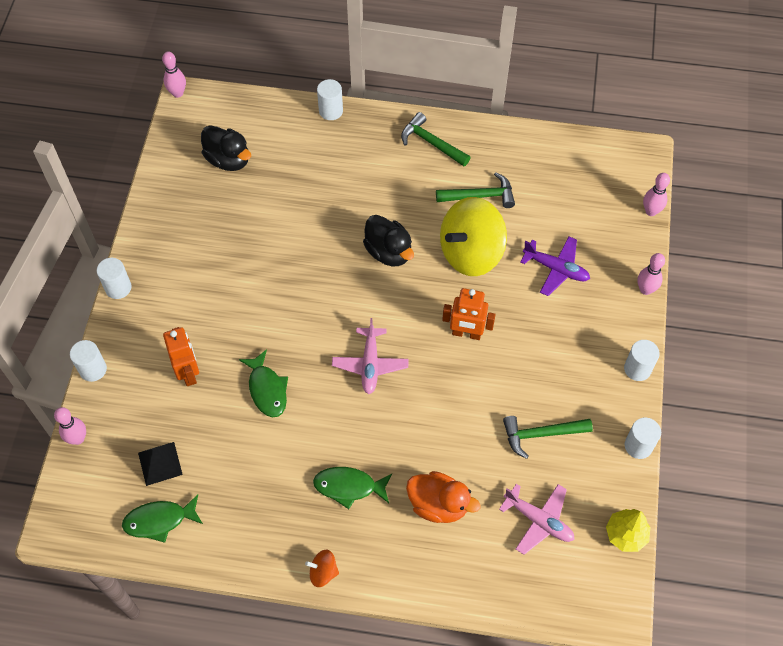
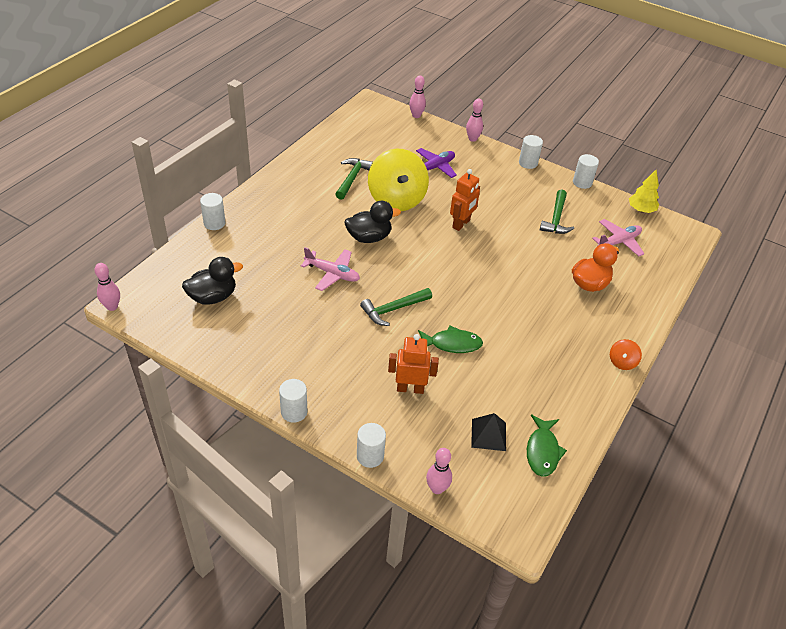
camera: 70 degrees left, 15 degrees down
(349, 487) = (557, 325): green fish -> none
(370, 364) = (460, 279): pink plane -> pink plane (332, 274)
(431, 143) = (288, 184): green hammer -> green hammer (393, 309)

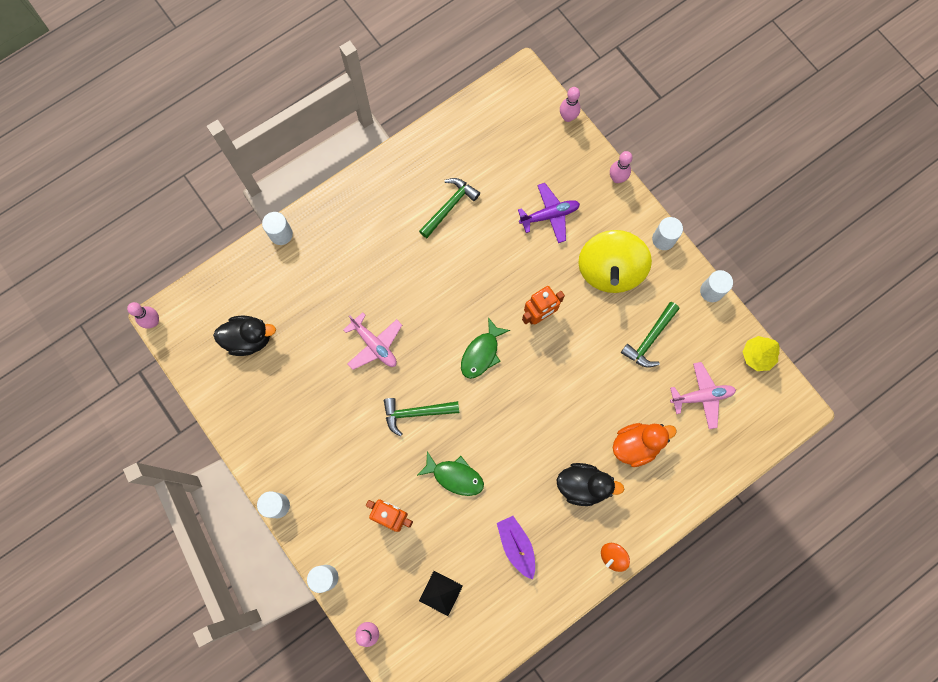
camera: 25 degrees right, 30 degrees up
(369, 237) = (432, 304): black duck -> black duck (583, 485)
(396, 199) = (485, 254): yellow spinning top -> yellow spinning top (610, 270)
(536, 378) = (516, 546): none -> purple boat
(542, 451) = (481, 628): green fish -> green fish (481, 353)

